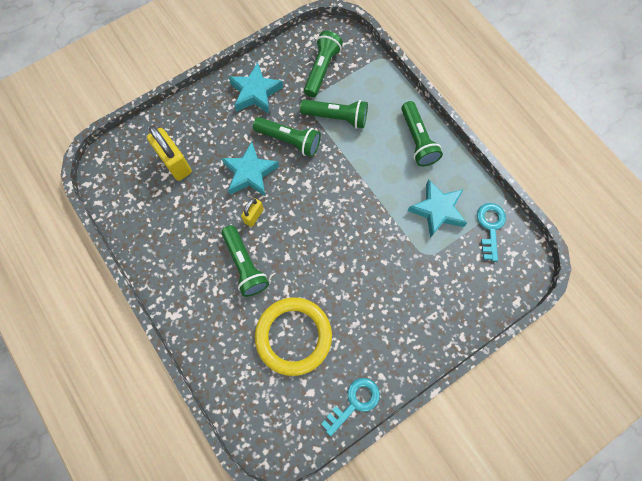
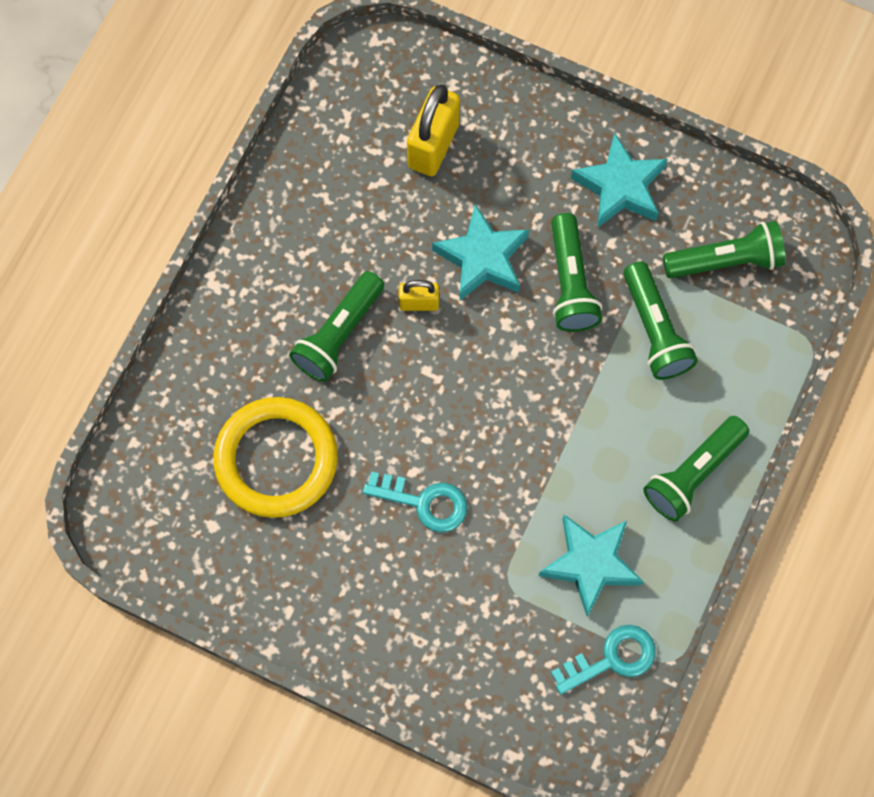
camera: 60 degrees right, 0 degrees up
(354, 402) = (232, 592): turquoise key -> turquoise key (424, 502)

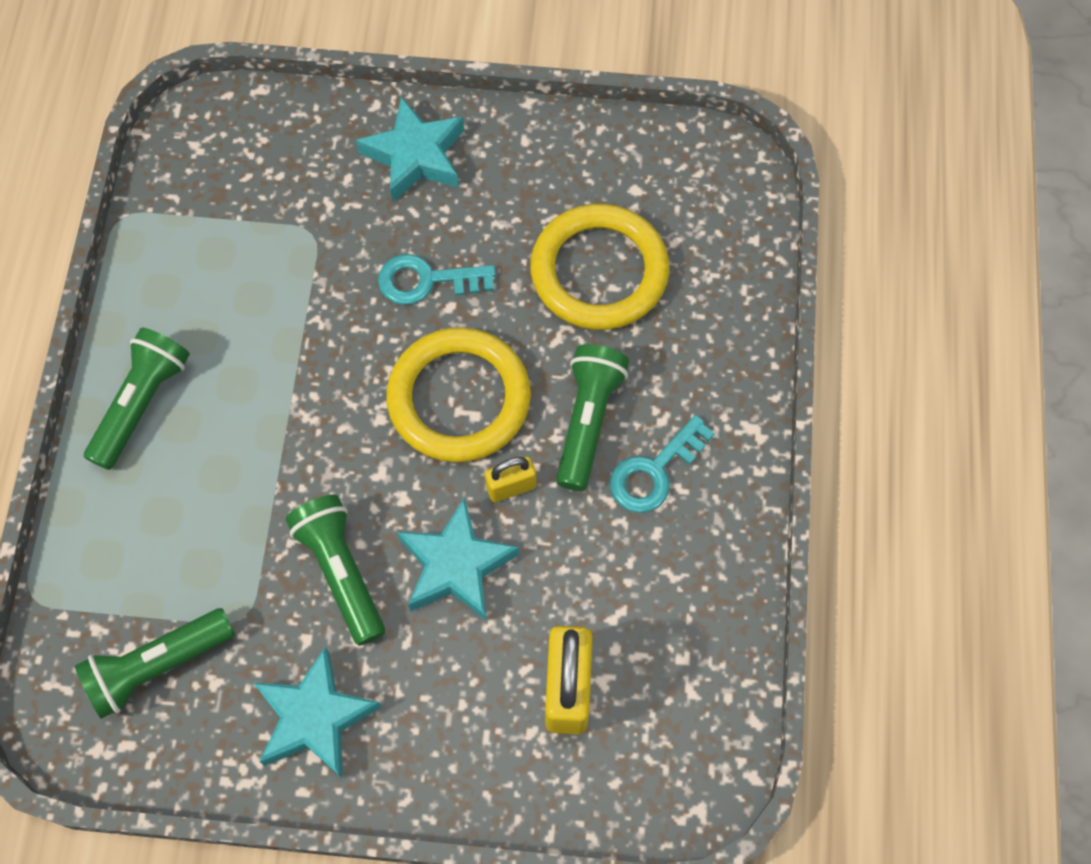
camera: 160 degrees right, 5 degrees down
(434, 388) = (459, 398): none -> yellow ring
(590, 564) = (231, 278): turquoise star -> turquoise star (415, 156)
(612, 658) = (184, 200): turquoise key -> turquoise key (654, 472)
(654, 330) = (225, 549): green flashlight -> none

